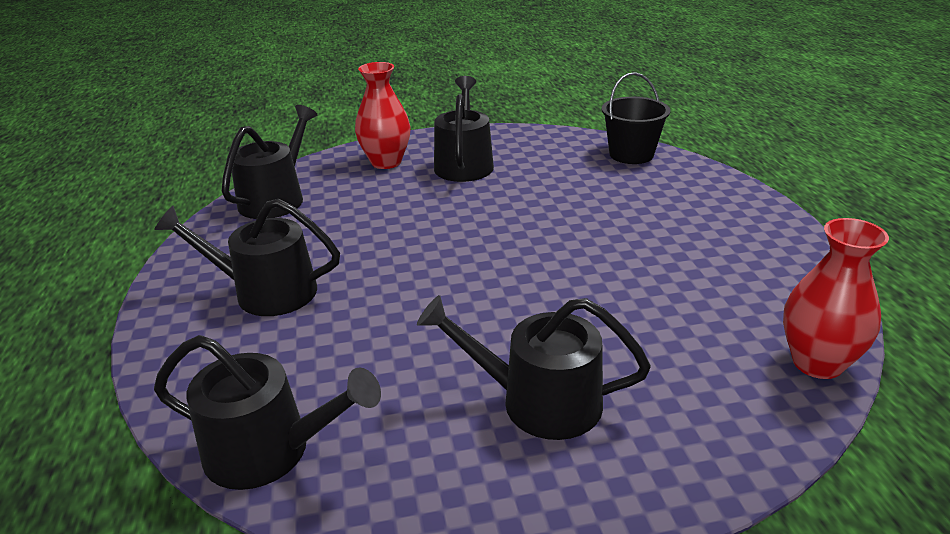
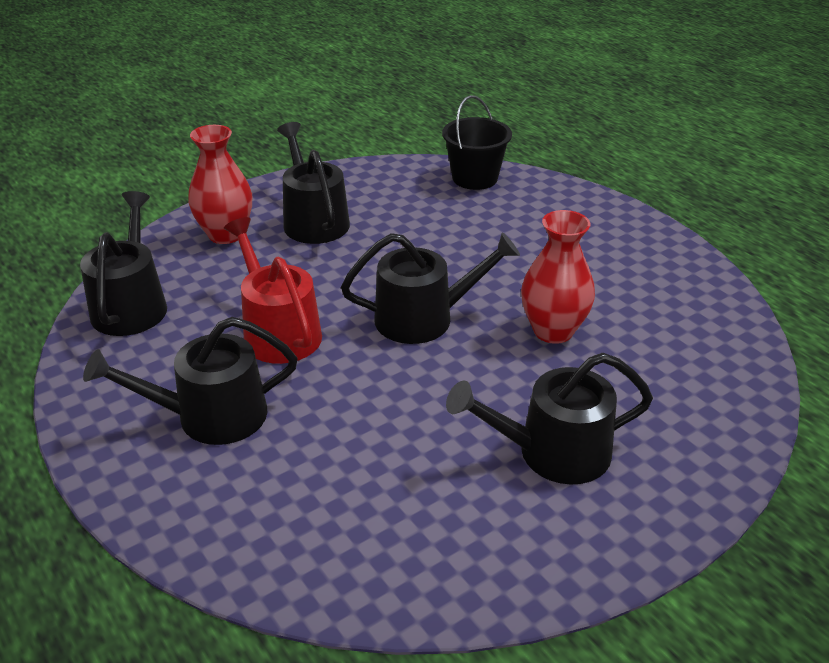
camera: 25 degrees left, 5 degrees up
(269, 451) = (346, 573): black watering can -> black watering can (423, 318)
(369, 240) = (278, 331): none -> red watering can
(817, 363) = (744, 355): red vase -> red vase (553, 331)

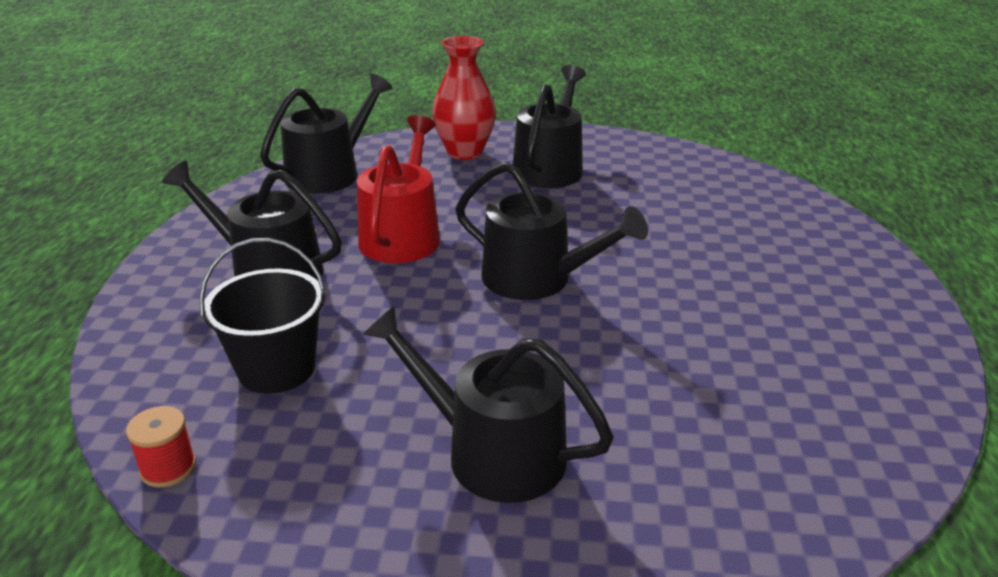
camera: 40 degrees right, 5 degrees down
(366, 599) = (168, 468): none -> red spool
(475, 178) = (755, 187): black bucket -> black bucket (276, 369)
(553, 331) = (650, 347): red vase -> none

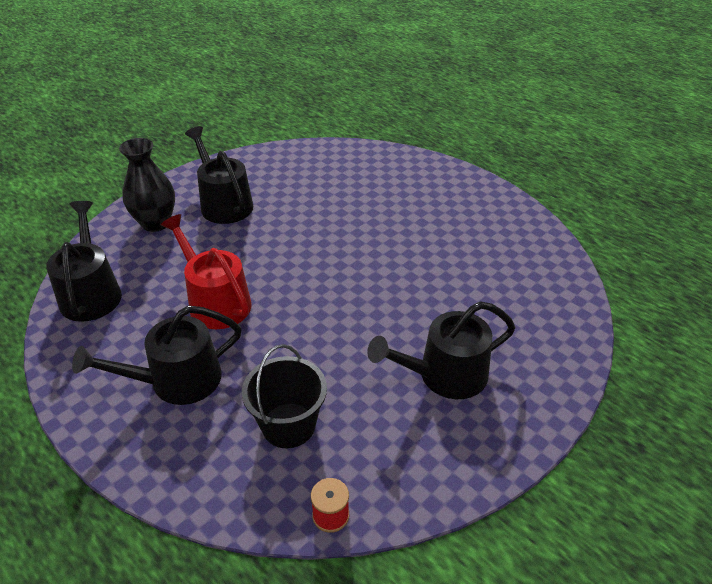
camera: 50 degrees left, 10 degrees up
(465, 152) = (155, 223): red vase -> black vase
(536, 279) = (326, 277): black watering can -> none

